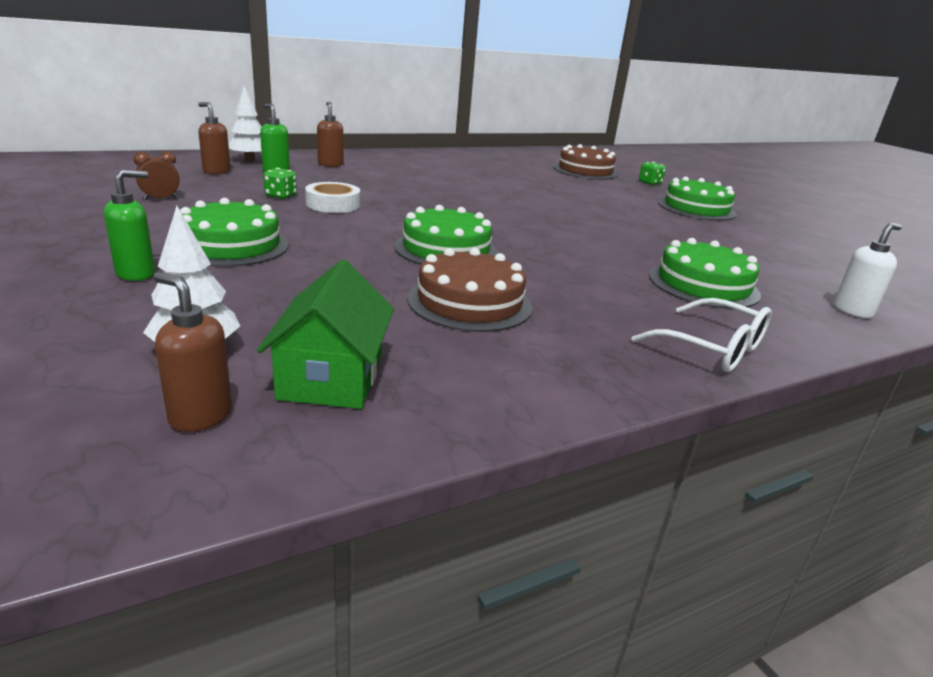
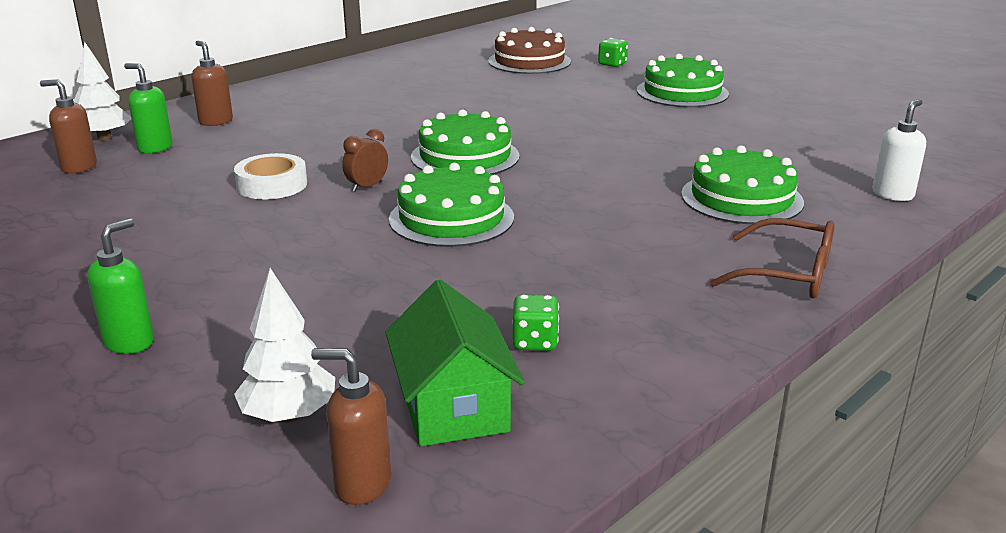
camera: 15 degrees left, 0 degrees up
(160, 198) = (48, 228): brown clock -> brown clock (367, 187)
(231, 245) = (203, 275): green cake -> green cake (465, 156)
(281, 196) = (197, 187): green dice -> green dice (535, 342)
(470, 302) = (525, 282): brown cake -> none
(713, 349) = (788, 274): white glasses -> brown glasses

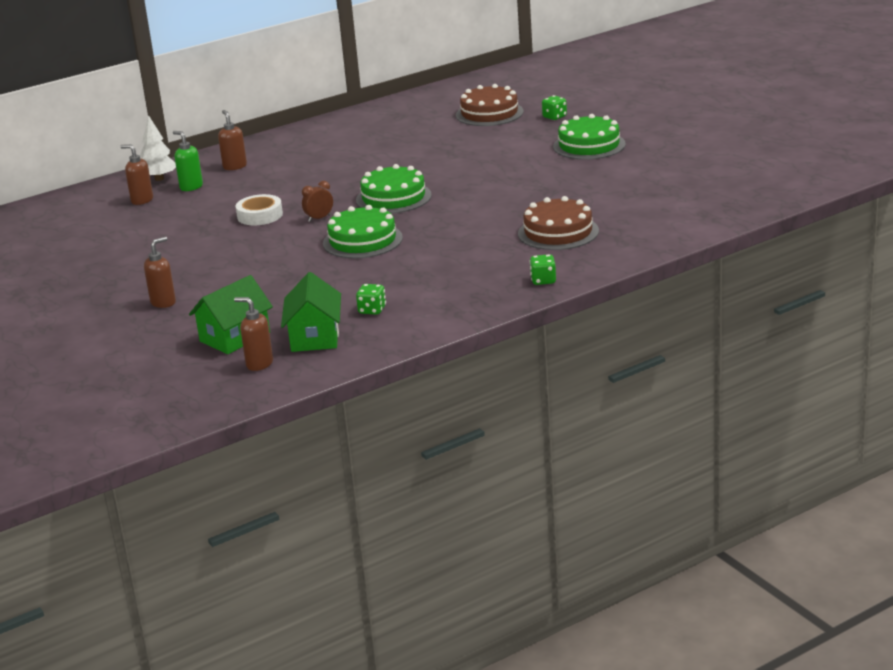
camera: 15 degrees right, 0 degrees up
(130, 342) = (163, 302): green soap dispenser -> brown soap dispenser
(289, 415) = (235, 337): white tree -> green house
(741, 198) = (558, 232): green cake -> brown cake
(788, 274) = (543, 280): brown glasses -> green dice
(893, 194) = (663, 232): white soap dispenser -> none

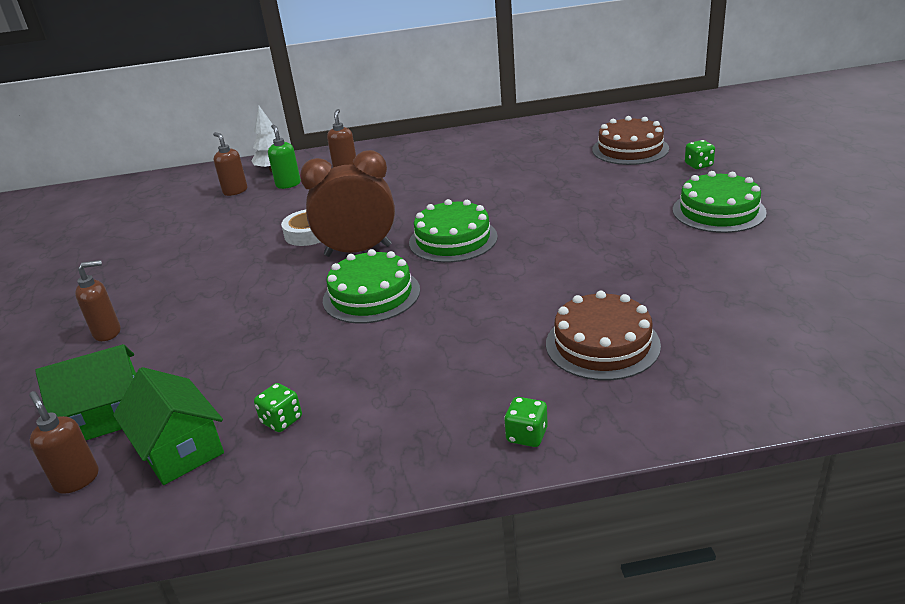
camera: 25 degrees right, 5 degrees up
(315, 337) = (179, 449): green house -> green house turned 60 degrees counterclockwise
(319, 218) = (358, 251): brown clock -> brown clock, size x2.34

